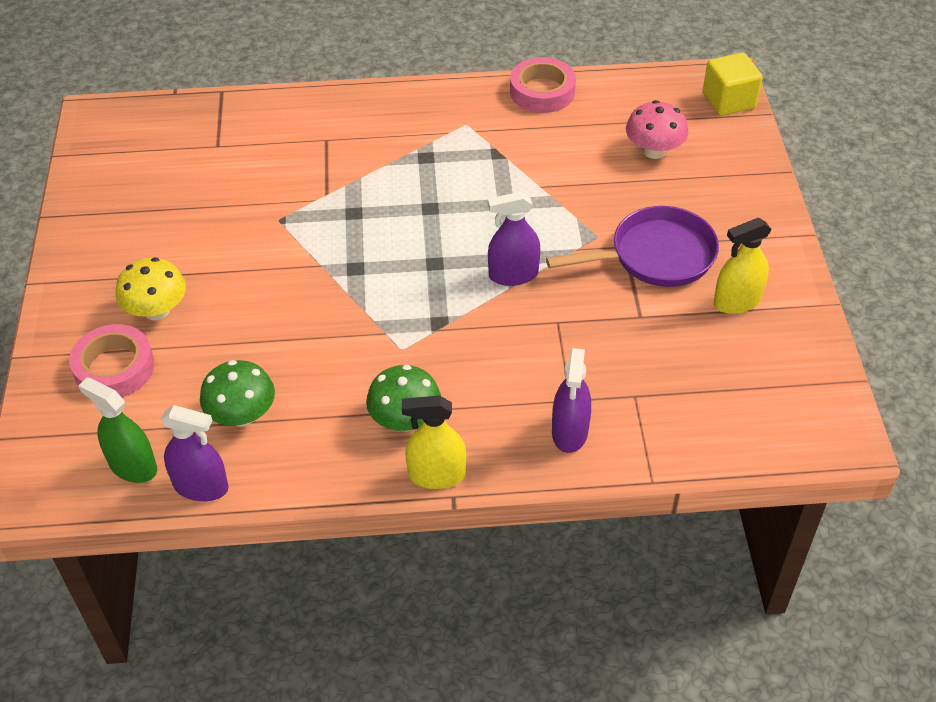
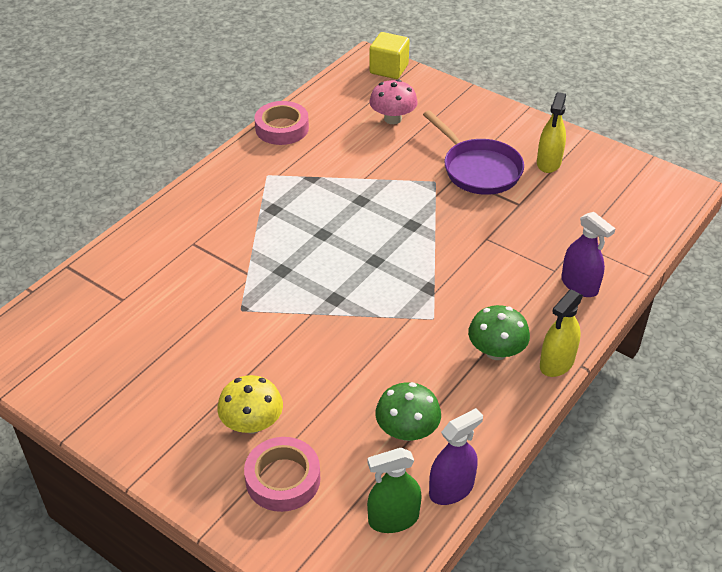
camera: 50 degrees left, 5 degrees down
(513, 275) = (426, 233): purple spray bottle -> none
(656, 256) = (478, 169): purple pan -> purple pan turned 120 degrees clockwise

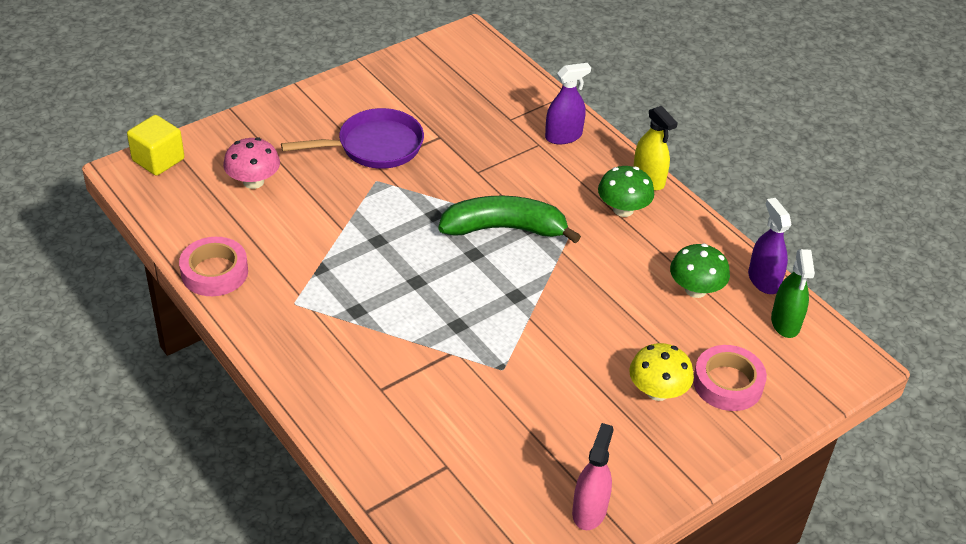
camera: 75 degrees left, 0 degrees up
(94, 400) = (589, 511): none -> pink spray bottle
(419, 272) = (504, 228): none -> green banana
(549, 162) = (390, 99): yellow spray bottle -> none

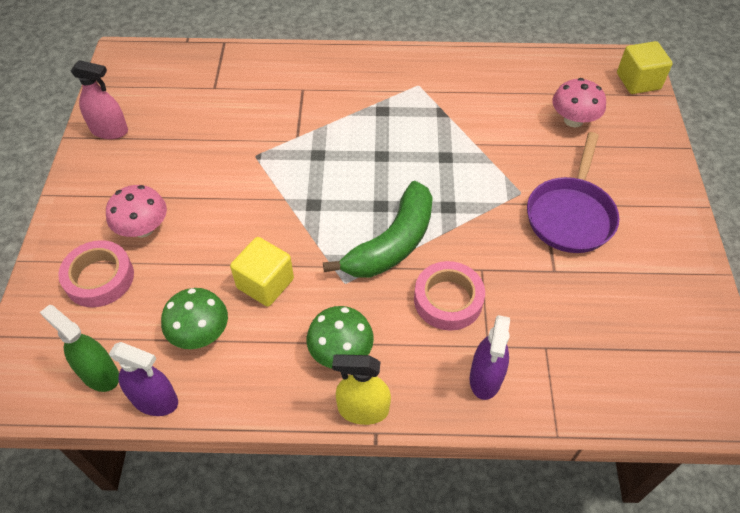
camera: 130 degrees right, 10 degrees up
(214, 272) = (483, 62): pink tape -> pink tape (448, 300)
(589, 511) = (109, 130): pink spray bottle -> pink spray bottle turned 45 degrees counterclockwise
(618, 279) = (265, 283): none -> yellow cube
(657, 391) = (143, 228): yellow mushroom -> pink mushroom

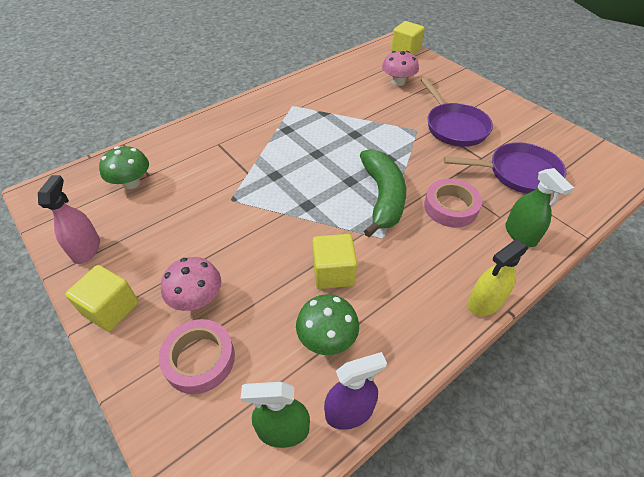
camera: 40 degrees left, 5 degrees down
(82, 194) = (111, 309): none -> yellow cube
(109, 130) = (86, 249): pink spray bottle -> pink spray bottle turned 60 degrees counterclockwise
(341, 352) = (430, 279): green mushroom -> green mushroom (131, 183)
(485, 378) = (520, 234): purple spray bottle -> green spray bottle
(574, 316) = (518, 173): none -> purple pan

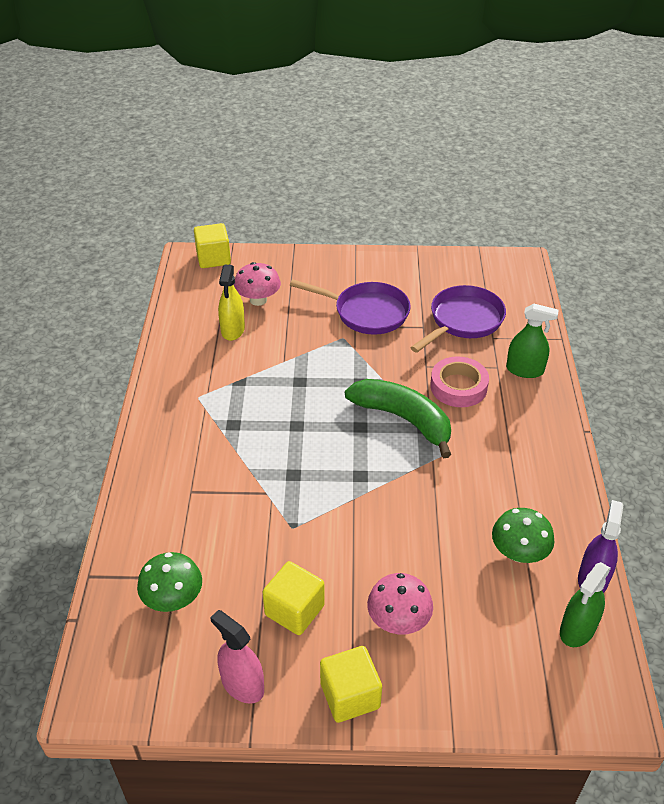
camera: 50 degrees left, 5 degrees down
(199, 359) = (468, 651): pink tape -> none
(333, 273) = (457, 507): yellow cube -> yellow cube (294, 610)
(485, 302) = (567, 438): yellow spray bottle -> yellow spray bottle (233, 330)

